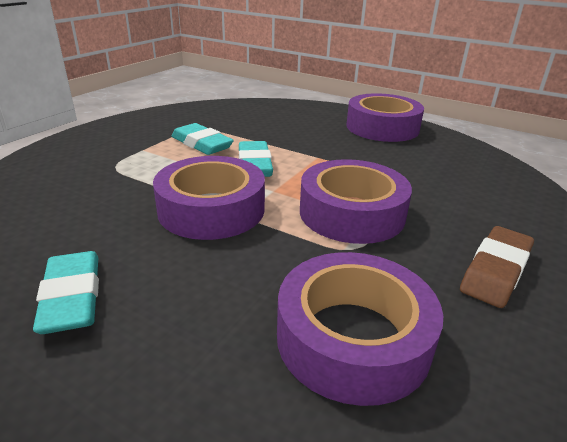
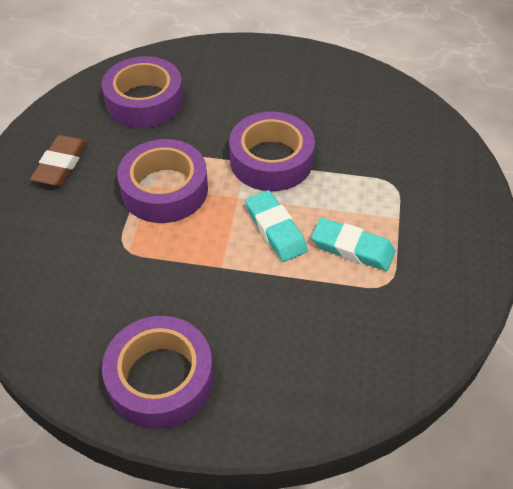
camera: 160 degrees right, 20 degrees up
(72, 297) = (293, 81): turquoise eraser -> none

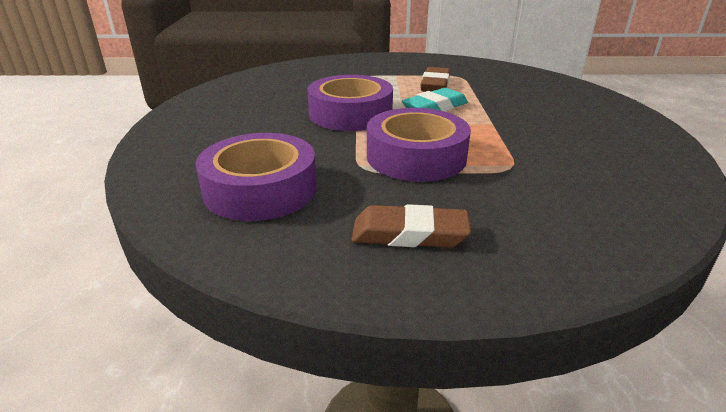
camera: 100 degrees left, 20 degrees down
(160, 379) = (623, 133): purple tape -> none
(352, 248) = (435, 85): turquoise eraser -> brown eraser

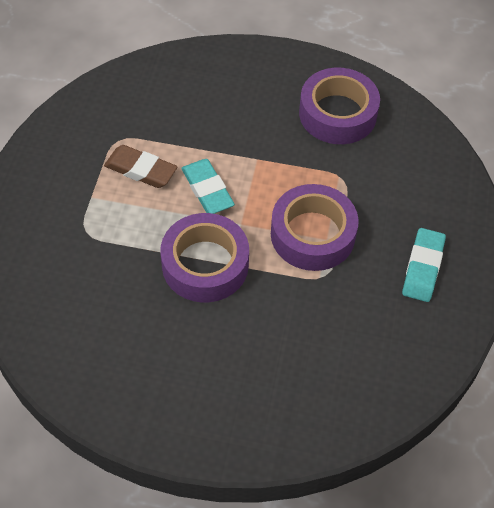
camera: 80 degrees left, 25 degrees up
(260, 189) = (348, 353): purple tape -> purple tape (337, 114)
(409, 234) = (423, 267): brown eraser -> turquoise eraser

